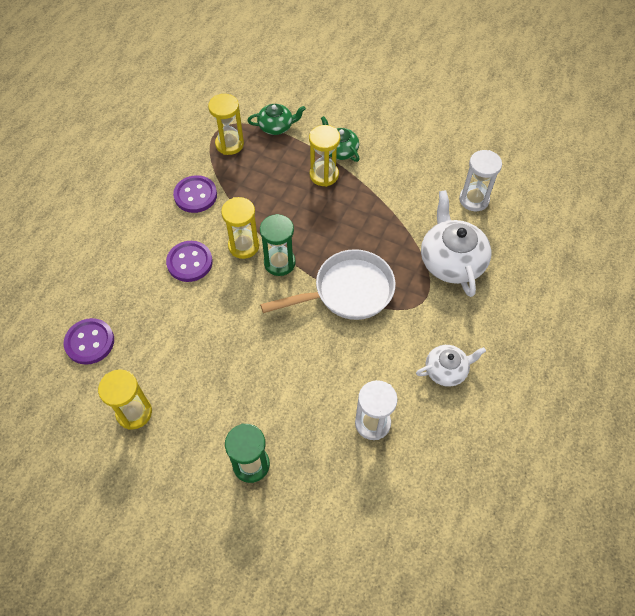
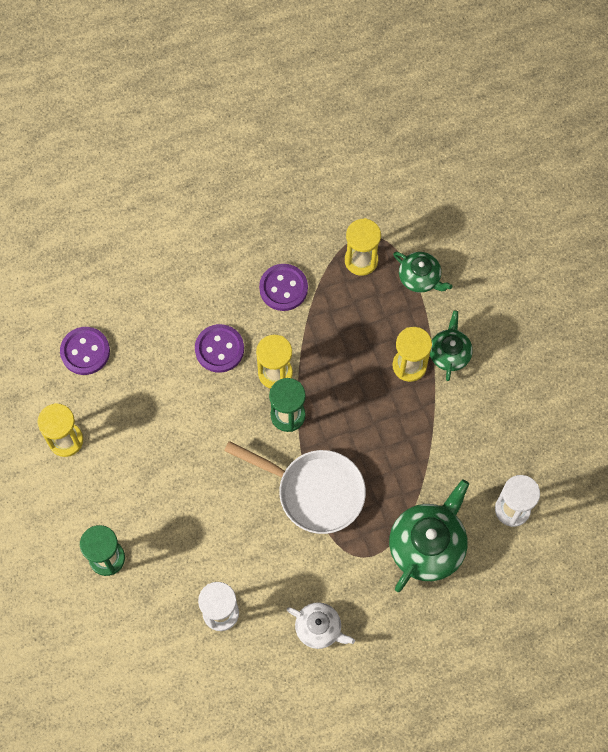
camera: 45 degrees right, 10 degrees up
(451, 260) = (427, 545): white teapot -> green teapot

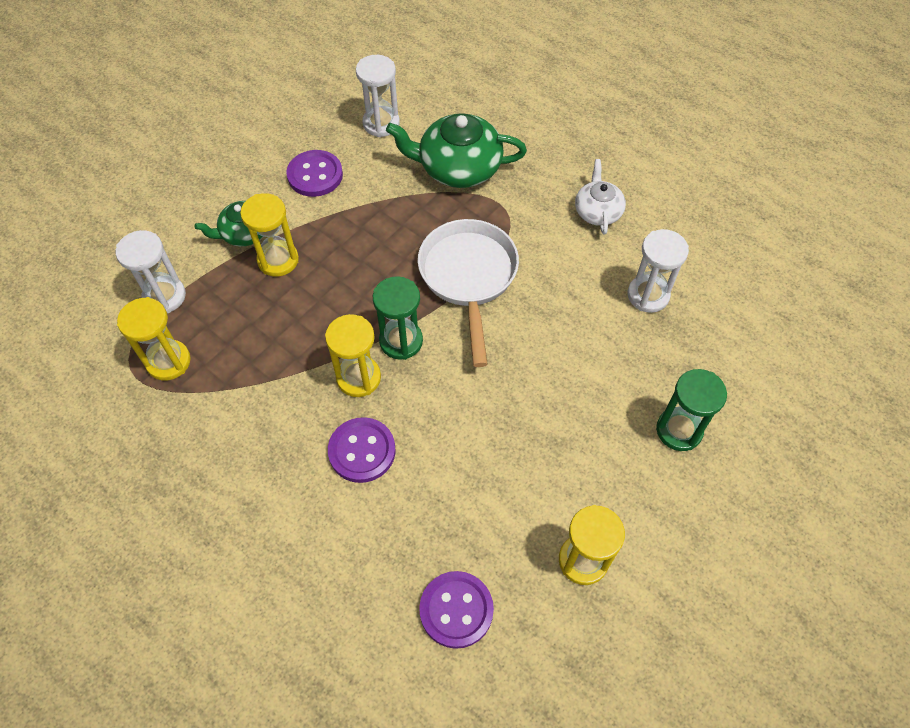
camera: 120 degrees left, 10 degrees down
(283, 288) = (245, 423): purple button -> purple button (315, 175)
(420, 277) = (164, 296): green teapot -> white hourglass

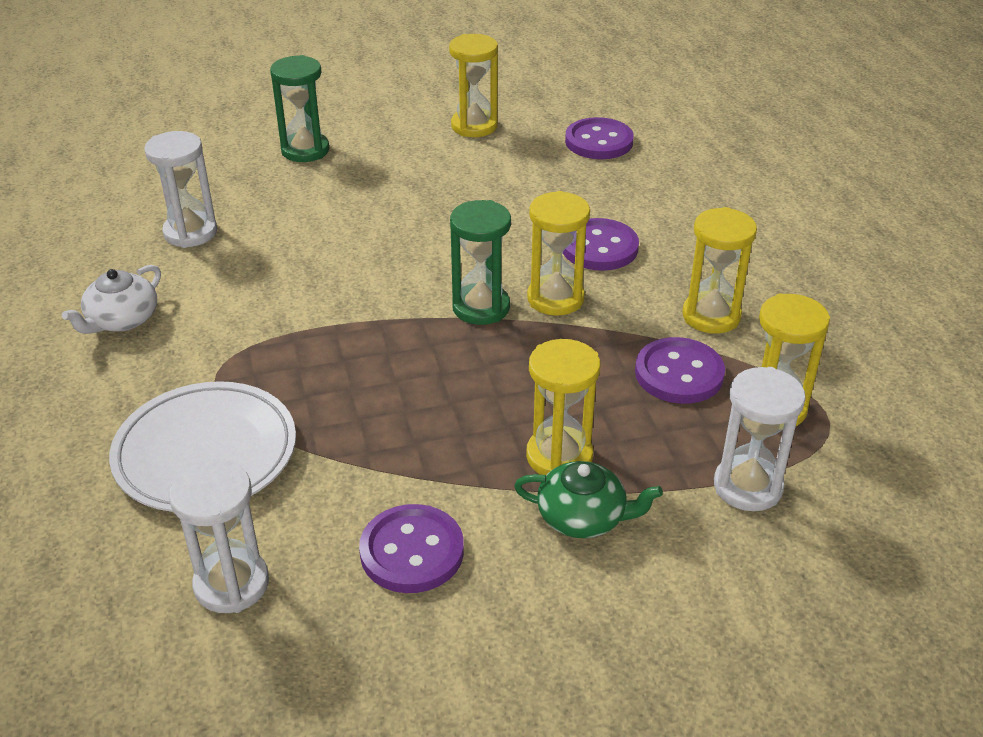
camera: 145 degrees left, 20 degrees down
(240, 357) = (679, 373): none -> purple button
(242, 423) = (711, 316): none -> yellow hourglass
(458, 167) = (205, 453): green teapot -> white plate
(468, 277) = (345, 327): white pan -> none

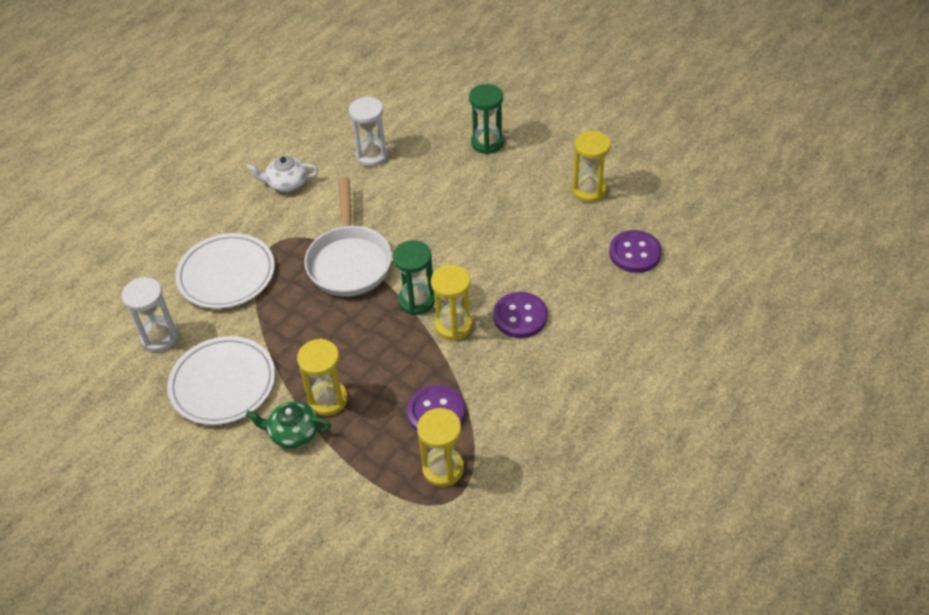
camera: 55 degrees right, 10 degrees up
(342, 330) = (349, 261): none -> white pan
(412, 551) = (223, 384): purple button -> white plate
(583, 517) = (293, 432): green teapot -> green teapot turned 120 degrees clockwise
(711, 316) = (502, 400): yellow hourglass -> none
(747, 486) = (368, 487): white hourglass -> none

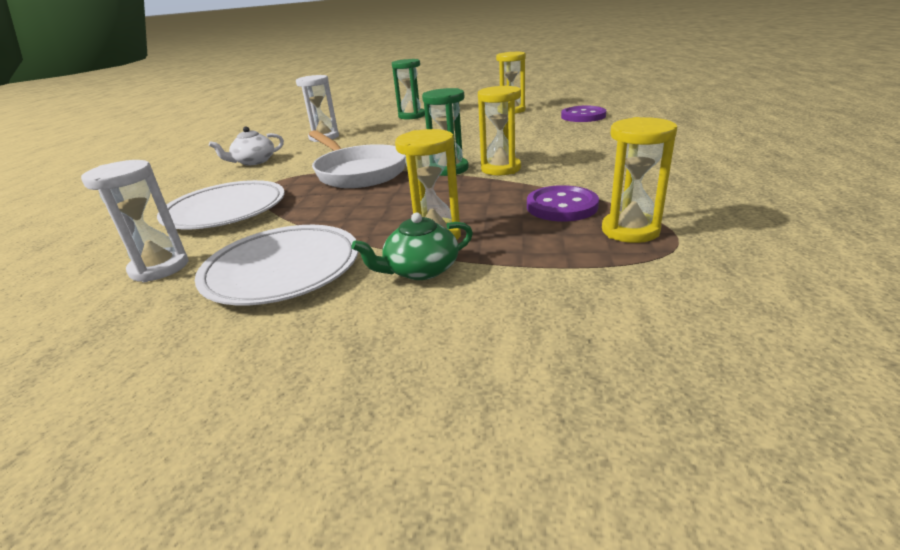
camera: 30 degrees left, 20 degrees down
(520, 316) = (549, 151): purple button -> none

